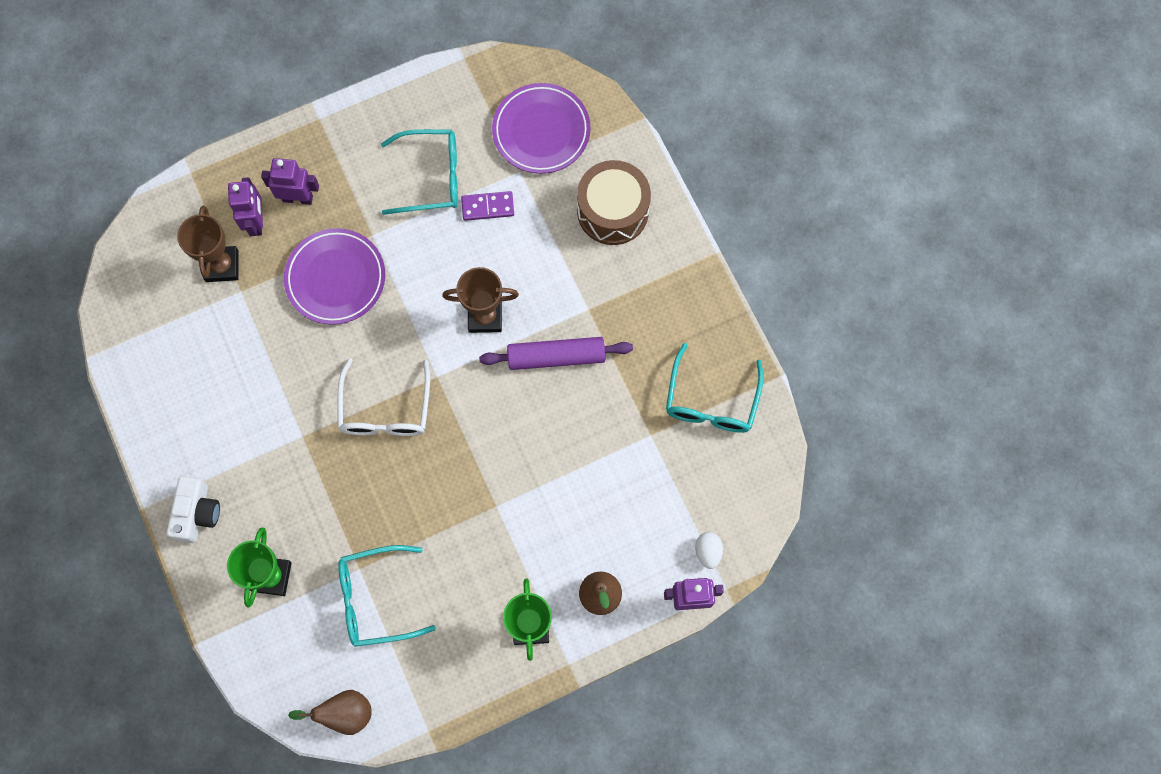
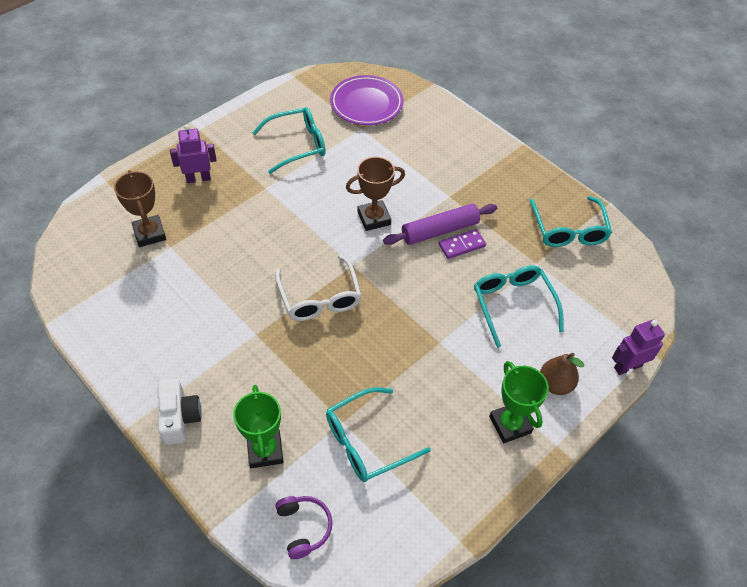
camera: 20 degrees left, 20 degrees down
(256, 222) = (170, 200): purple robot -> none
(284, 669) = (303, 527): none -> purple headphones
(335, 278) = (246, 221): purple plate -> none
(345, 713) = (376, 550): brown pear -> none
(487, 207) = (347, 153): purple domino -> purple domino (462, 245)
(598, 484) = (513, 305): none -> turquoise glasses
(612, 211) = (438, 136): brown drum -> none
(708, 552) = (622, 329): white egg -> none

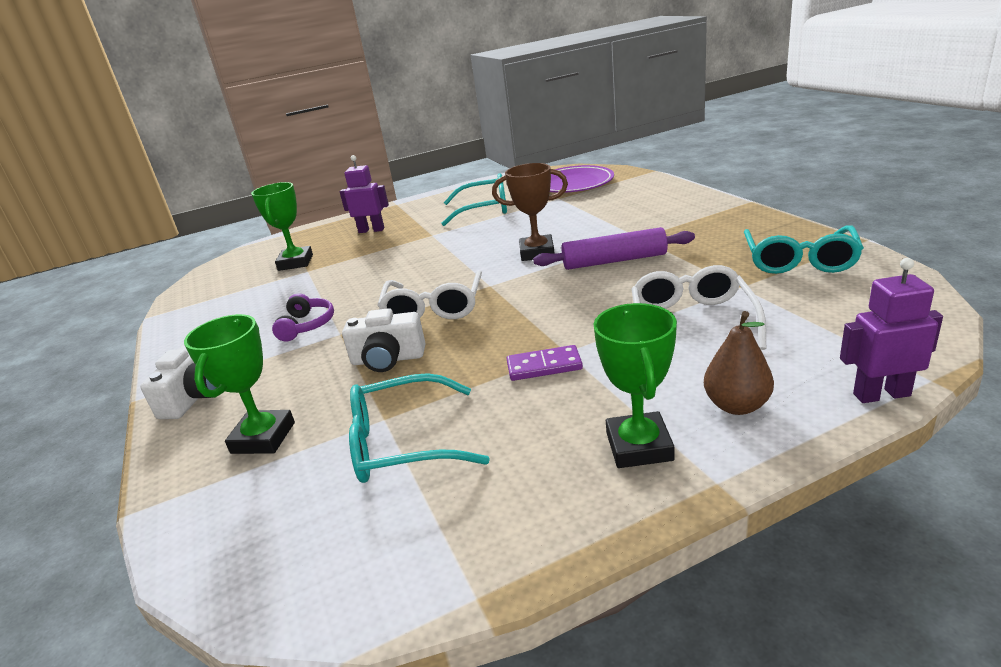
camera: 25 degrees right, 25 degrees down
(149, 234) = (295, 262): brown trophy -> green trophy
(303, 527) = (242, 532): purple headphones -> purple headphones (306, 325)
(313, 361) = (388, 359): none -> white camera
(462, 245) = (638, 272): purple domino -> purple domino (544, 366)
(513, 305) = (692, 322): turquoise glasses -> white glasses

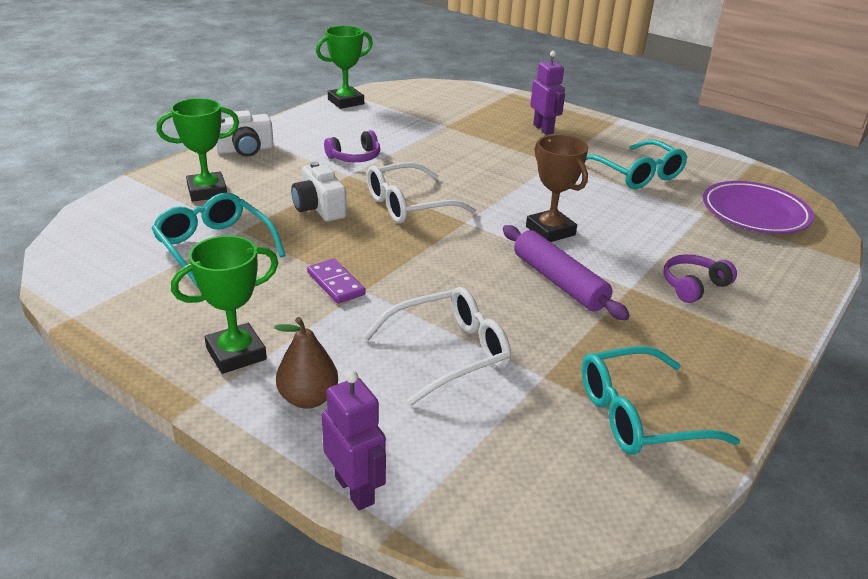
camera: 55 degrees right, 5 degrees up
(295, 262) = (456, 116): green trophy -> green trophy (346, 102)
(650, 217) = (693, 286): none -> purple headphones

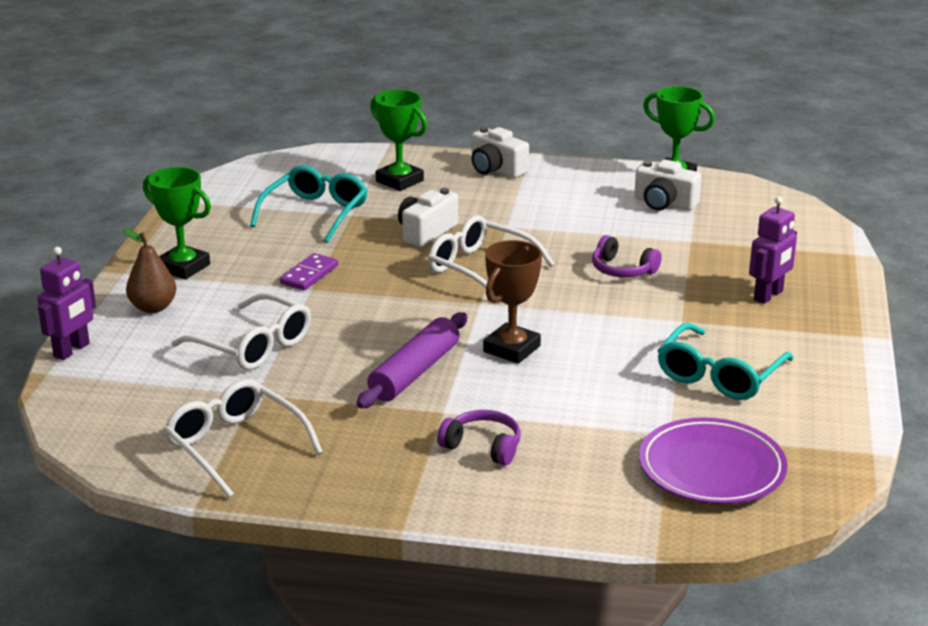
camera: 65 degrees right, 5 degrees down
(355, 157) = (547, 218): purple headphones -> purple headphones (622, 270)
(381, 116) = (664, 203): none -> white camera
(639, 415) = (236, 446): turquoise glasses -> white glasses

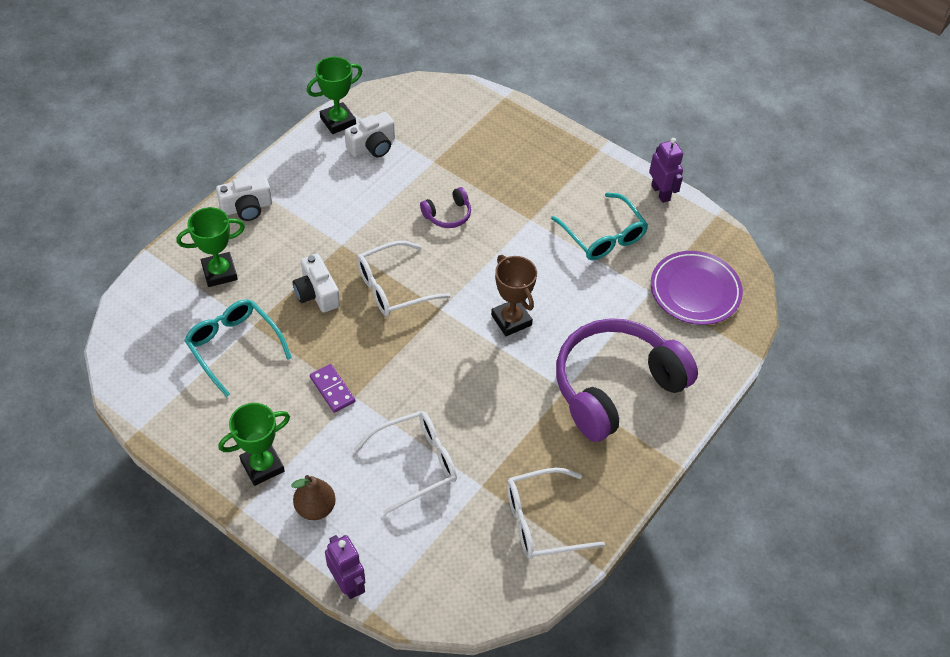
camera: 65 degrees left, 25 degrees up
(414, 372) = (508, 384): purple rolling pin -> none
(483, 447) = (615, 387): purple headphones -> purple headphones, size x2.45
(768, 295) = (528, 163): purple robot -> purple robot (660, 193)

